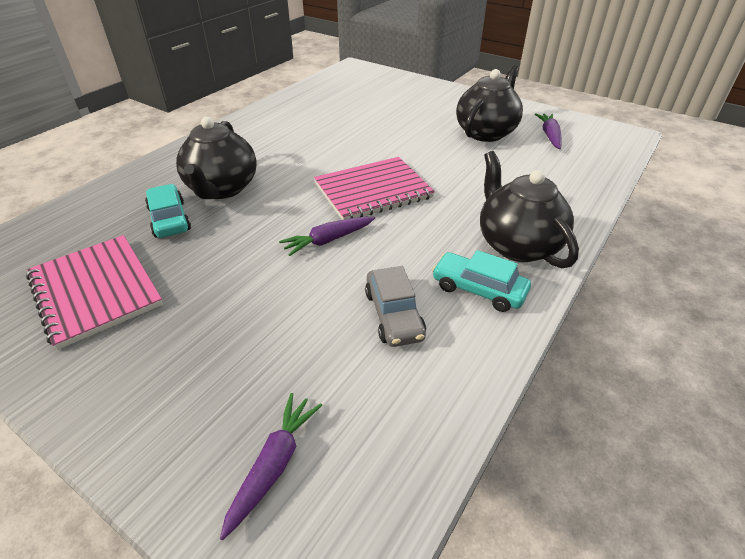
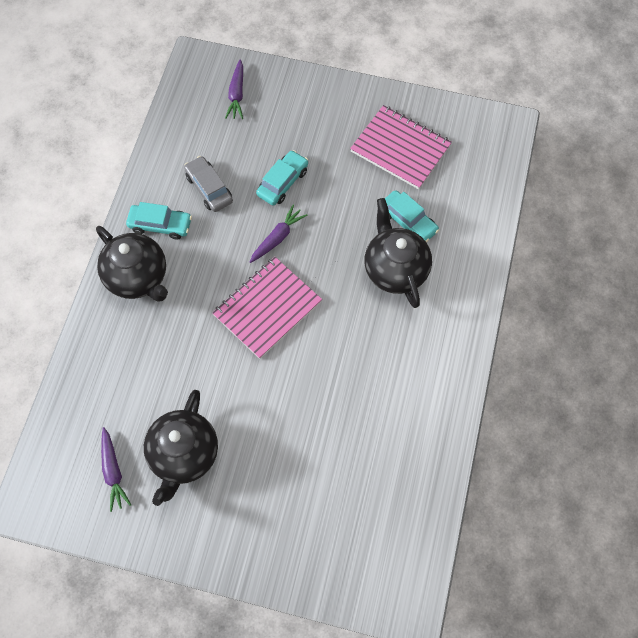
camera: 160 degrees right, 25 degrees up
(284, 294) = (283, 182): none -> turquoise car

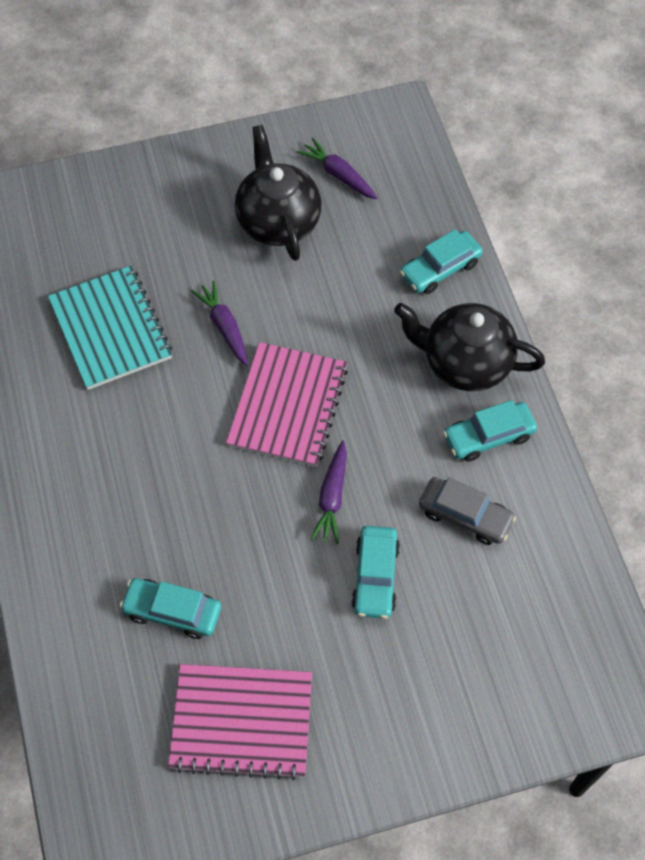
camera: 150 degrees right, 5 degrees down
(102, 352) = (440, 269): none -> turquoise car
(236, 94) = (533, 679): purple carrot -> purple carrot (224, 327)
(353, 429) = (110, 329): none -> turquoise notebook
(395, 269) = (156, 535): black teapot -> none

